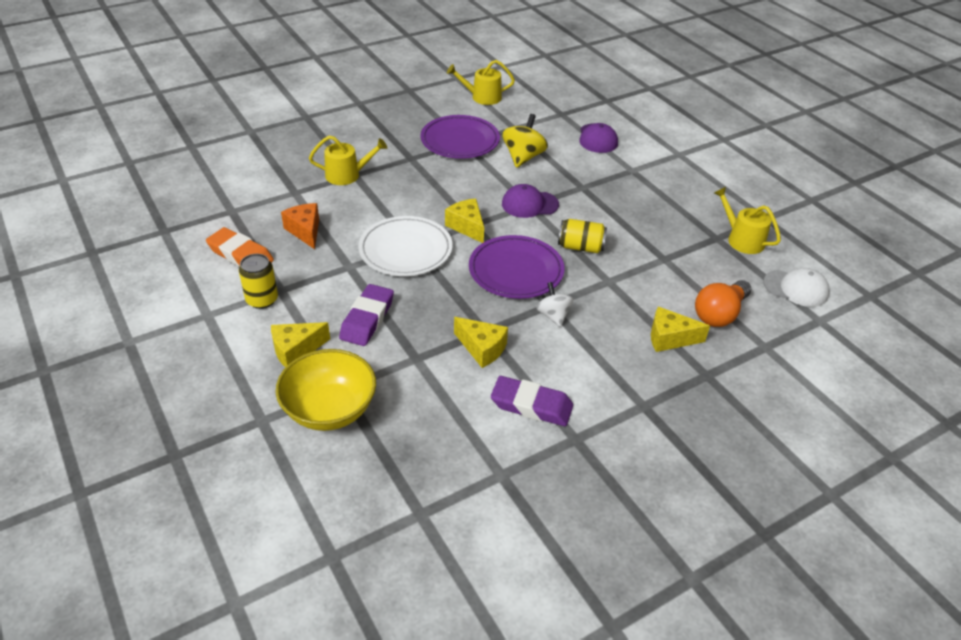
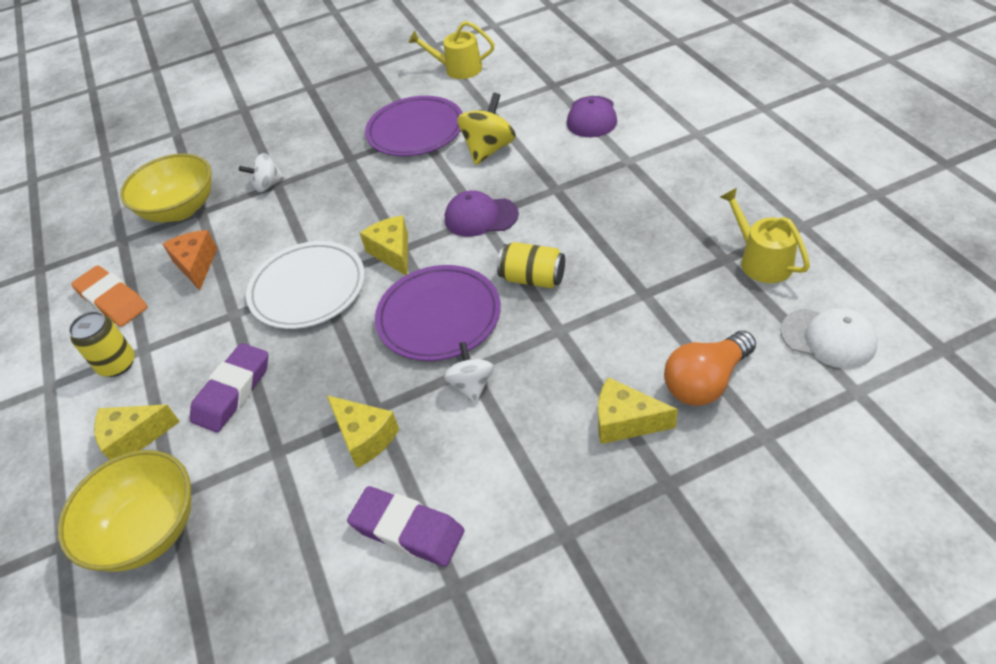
camera: 15 degrees right, 5 degrees up
(276, 190) = (180, 209): none -> yellow bowl
(347, 175) = (267, 185): yellow watering can -> white spinning top

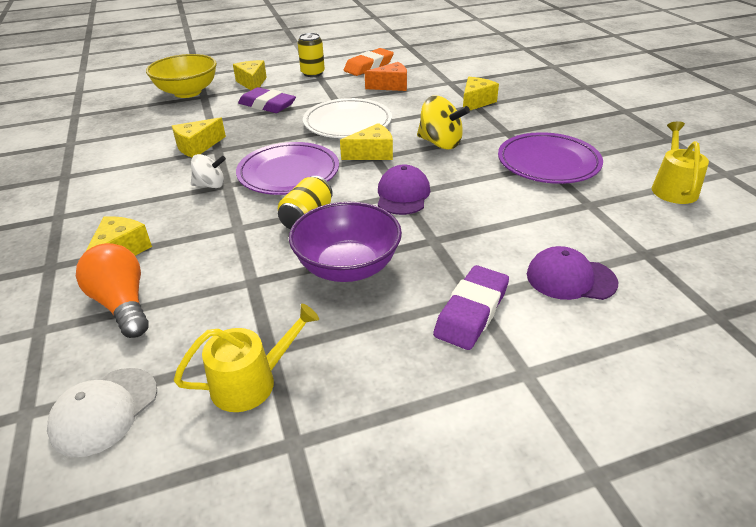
camera: 90 degrees right, 10 degrees down
(180, 209) = (454, 76): yellow bowl -> none
(267, 185) = (476, 102): white spinning top -> yellow cheese
(407, 530) = (117, 161): purple eraser -> purple eraser (471, 312)
(489, 149) = (510, 202): yellow spinning top -> yellow spinning top (440, 143)
(607, 234) = (347, 267): none -> purple bowl

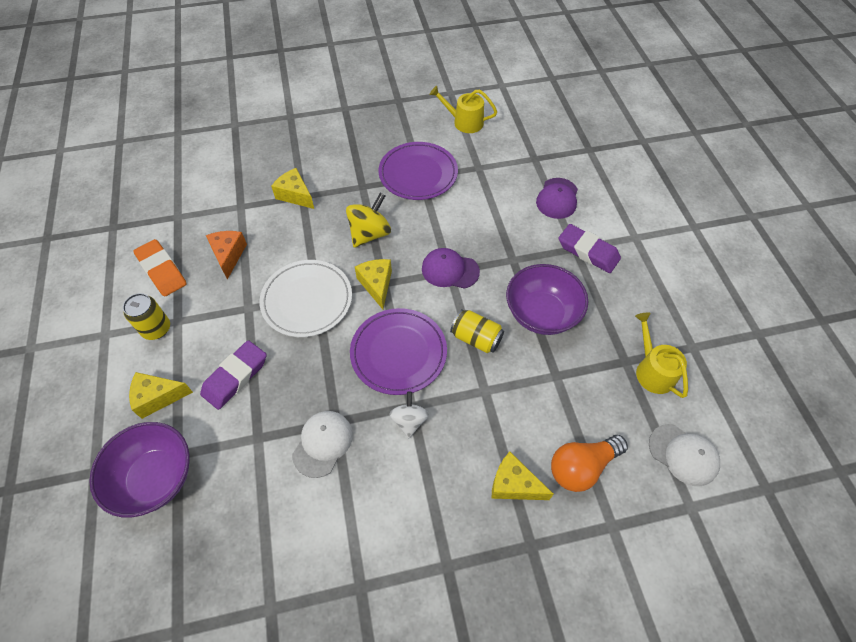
camera: 85 degrees left, 20 degrees up
(187, 92) = (155, 478): yellow bowl -> purple bowl
(197, 147) = (323, 443): yellow cheese -> white cap

